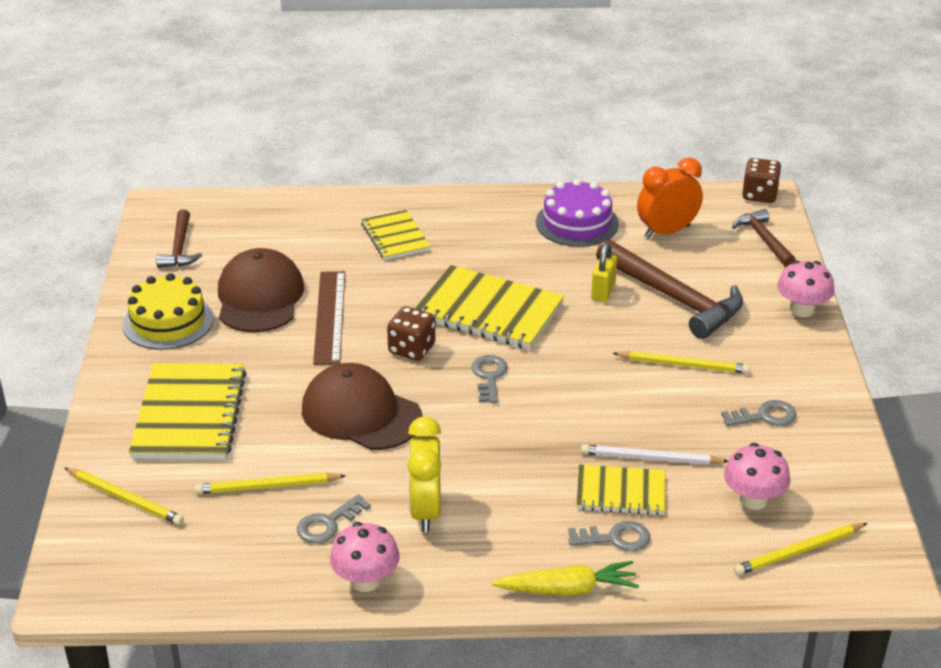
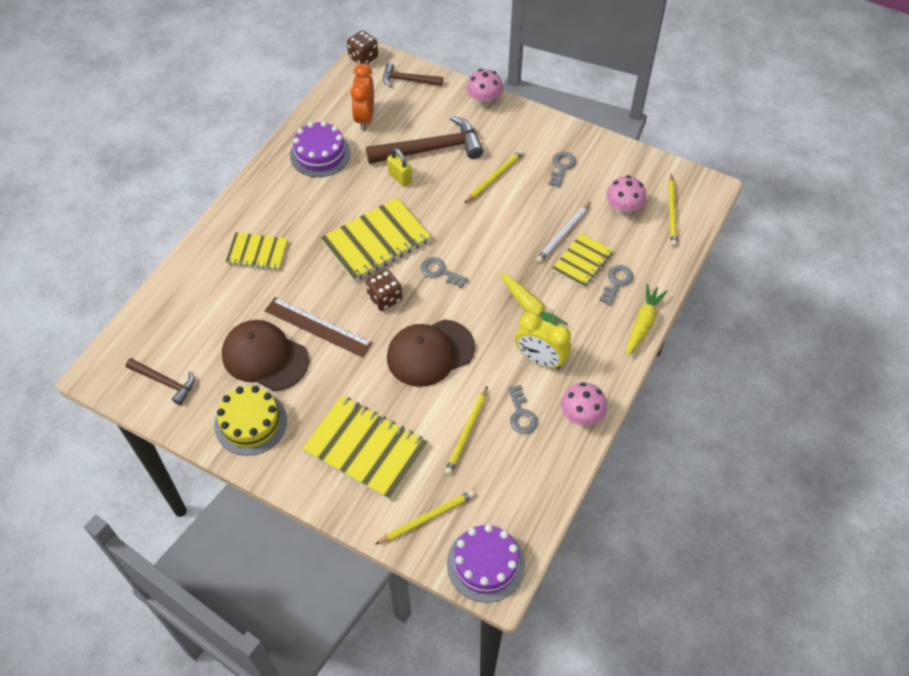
camera: 60 degrees left, 20 degrees up
(89, 571) = (485, 564): none -> purple cake
(500, 472) = (530, 308): none -> yellow carrot

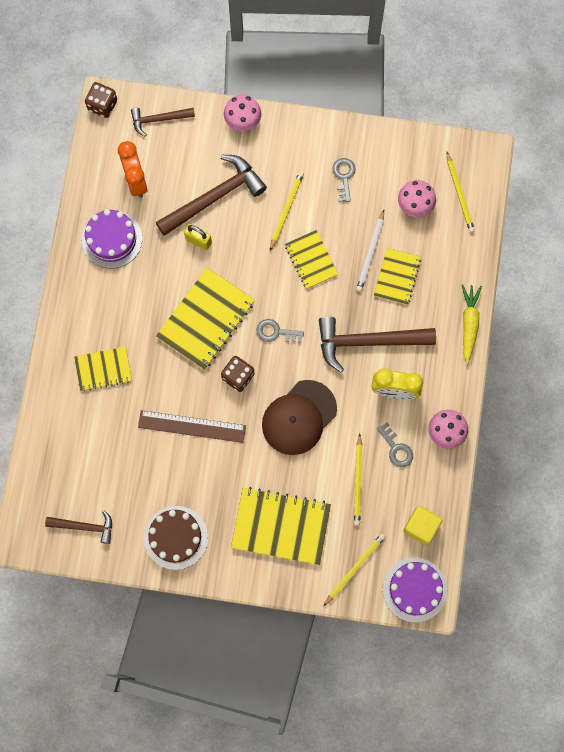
camera: 20 degrees left, 20 degrees up
(250, 423) = (176, 537): yellow cake -> brown cake
(264, 357) = (159, 472): brown cap -> none
(501, 223) = (311, 260): none -> yellow notebook
(518, 500) = (421, 527): none -> yellow cube
(530, 308) = (368, 342): yellow carrot -> brown hammer
(616, 282) = (434, 289): grey key -> none

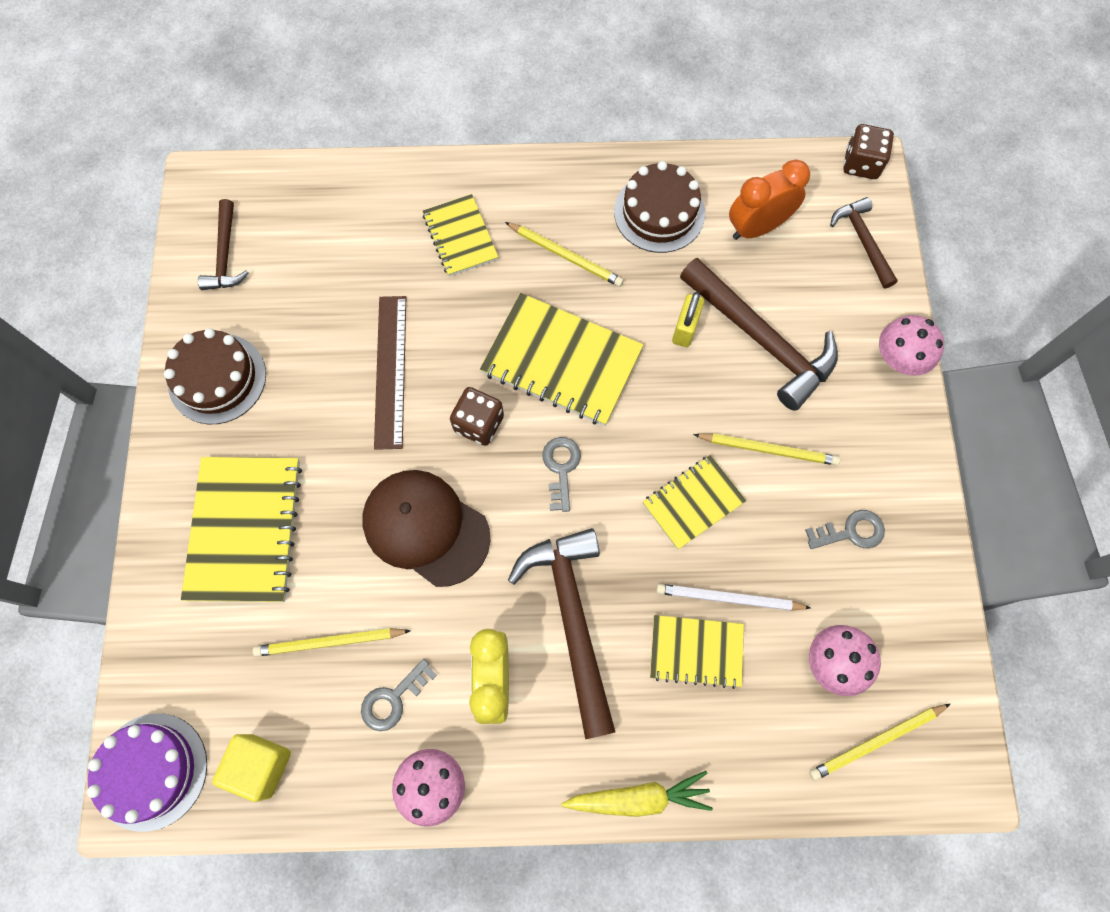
camera: 80 degrees right, 5 degrees down
(112, 239) = (659, 212): purple cake -> brown cake
(354, 568) = (183, 661): yellow pencil -> yellow pencil (565, 256)

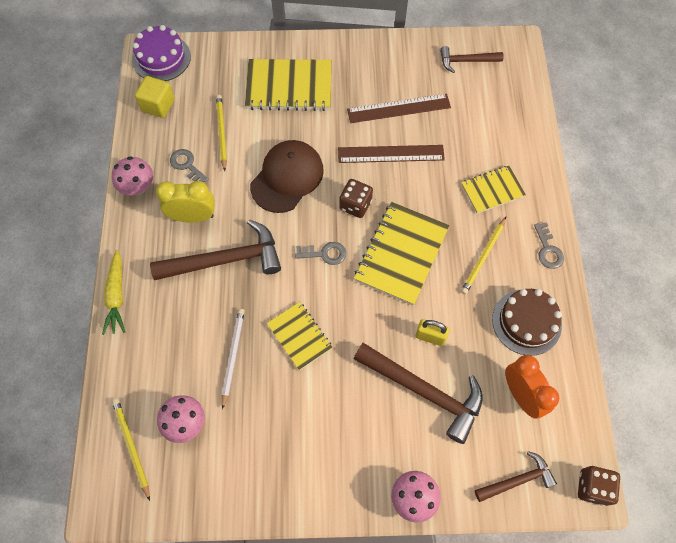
camera: 90 degrees right, 5 degrees down
(217, 378) = (382, 65): brown cake -> none
(306, 357) = (399, 108): none -> brown ruler
(696, 651) = (200, 333): yellow notebook -> none
(761, 340) = (424, 391): brown hammer -> brown hammer turned 105 degrees counterclockwise
(768, 449) = (338, 390): yellow pencil -> none
(851, 532) = (275, 444): grey key -> grey key (548, 250)

